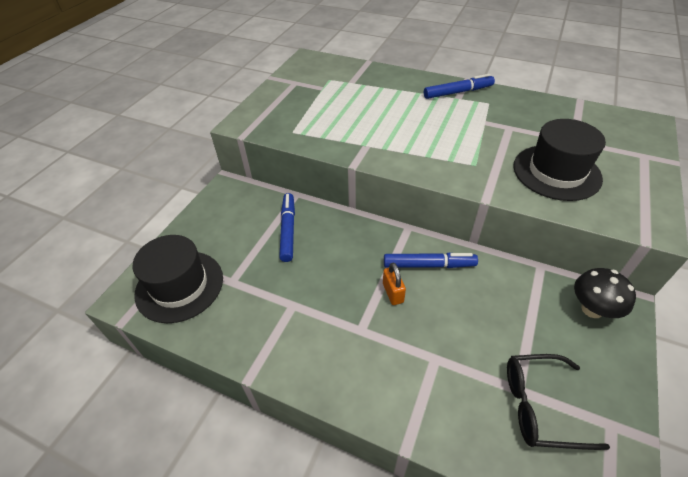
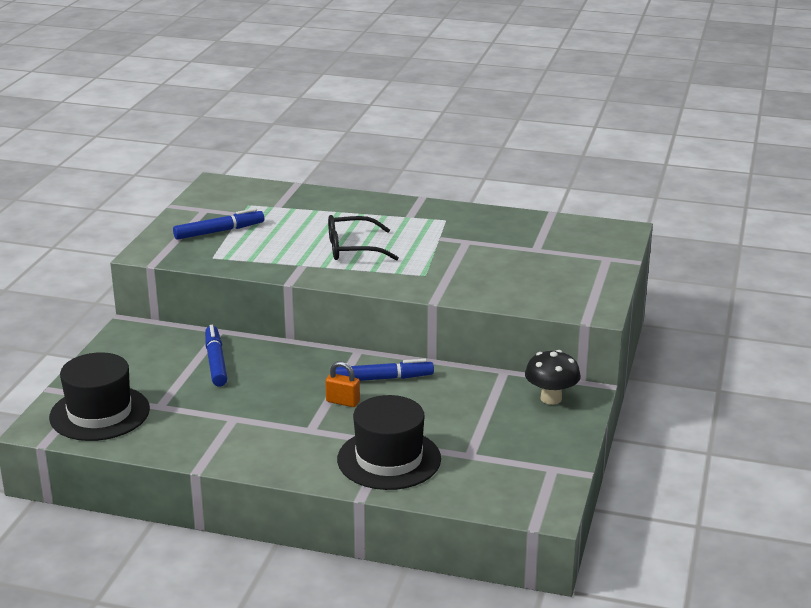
camera: 10 degrees left, 20 degrees down
(393, 293) = (343, 402): orange padlock -> orange padlock turned 45 degrees counterclockwise
(458, 92) = (409, 211): blue marker -> blue marker (219, 231)
(538, 406) = (487, 463): black glasses -> black glasses (351, 249)
(556, 172) = (511, 276): black hat -> black hat (389, 459)

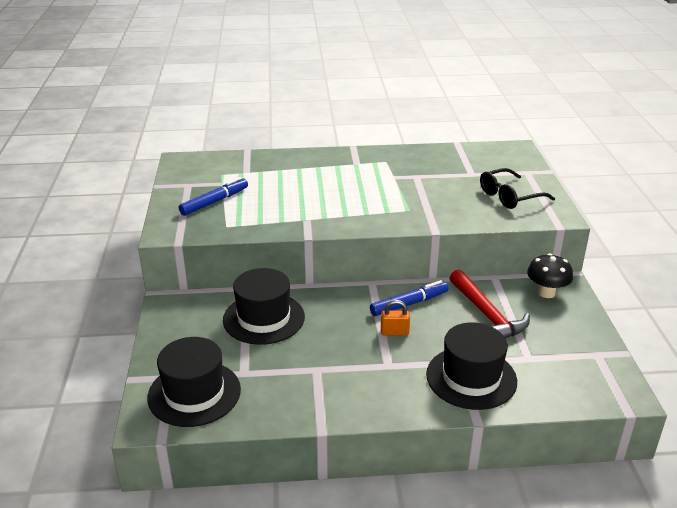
camera: 20 degrees left, 5 degrees up
(216, 362) = (264, 318): blue marker -> black hat
(351, 249) = (334, 198): black glasses -> black glasses (509, 197)
(460, 406) = (487, 315): none -> red hammer

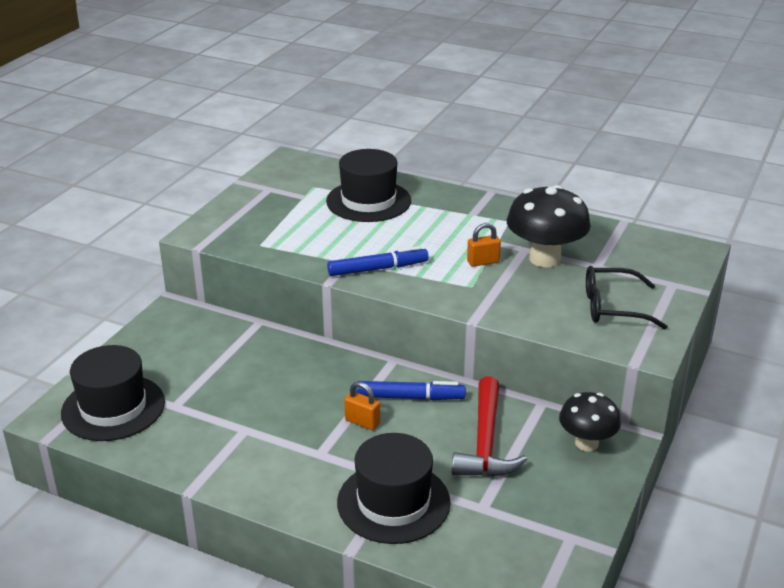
camera: 30 degrees right, 0 degrees up
(214, 202) = (275, 215): blue marker -> blue marker (378, 269)
(264, 318) = (246, 358): black hat -> black hat (368, 201)
(399, 192) = (483, 262): none -> orange padlock
(435, 179) = (545, 259): none -> black mushroom

